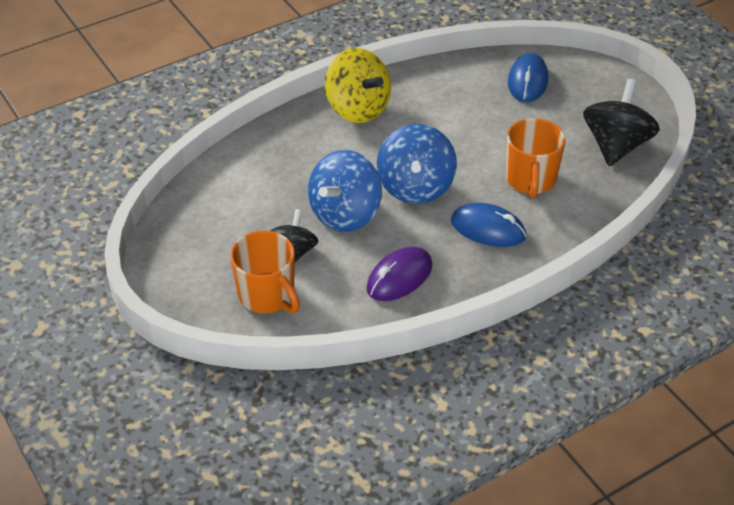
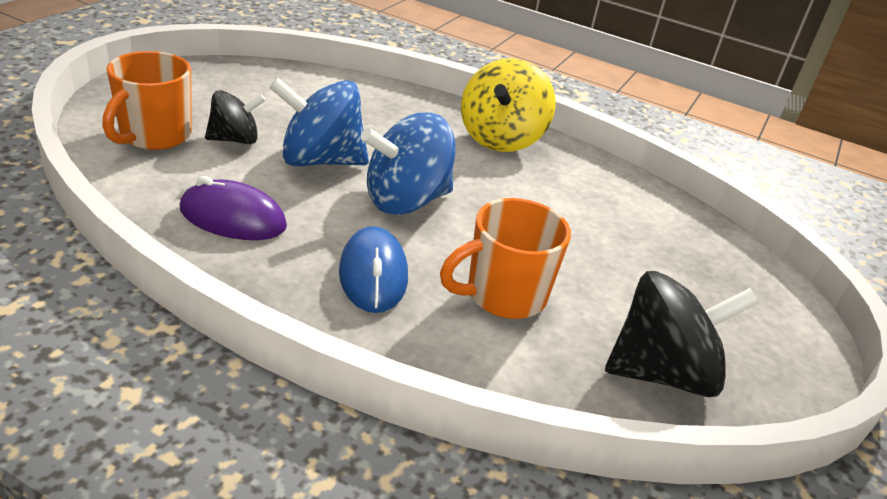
camera: 55 degrees right, 10 degrees down
(527, 81) = (692, 254): blue mouse -> none

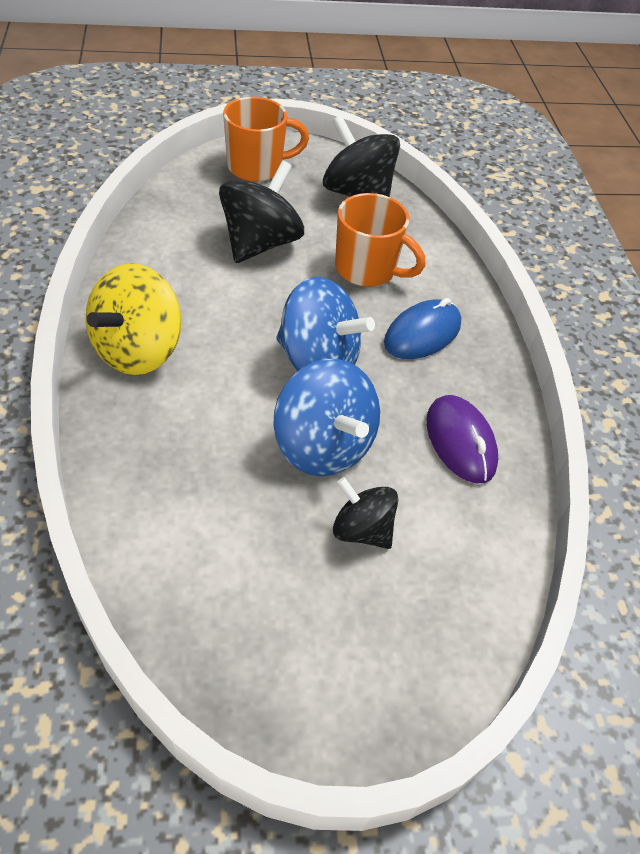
camera: 125 degrees left, 15 degrees up
(154, 136) = (429, 595): orange mug -> orange mug (257, 167)
(501, 138) = (138, 350): yellow spinning top -> yellow spinning top turned 135 degrees clockwise
(599, 249) = (260, 243): none -> black spinning top

